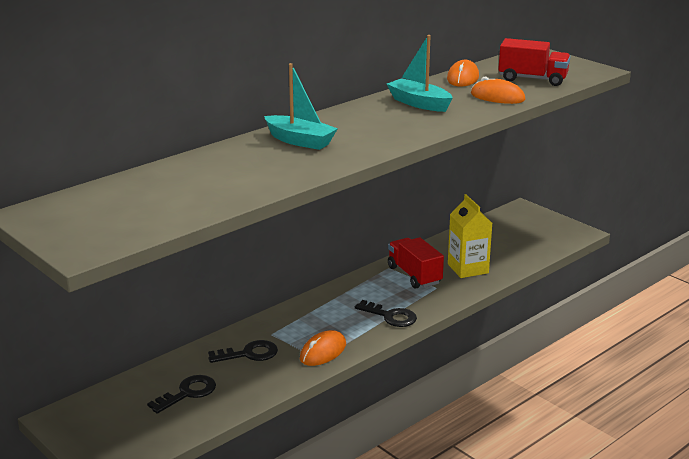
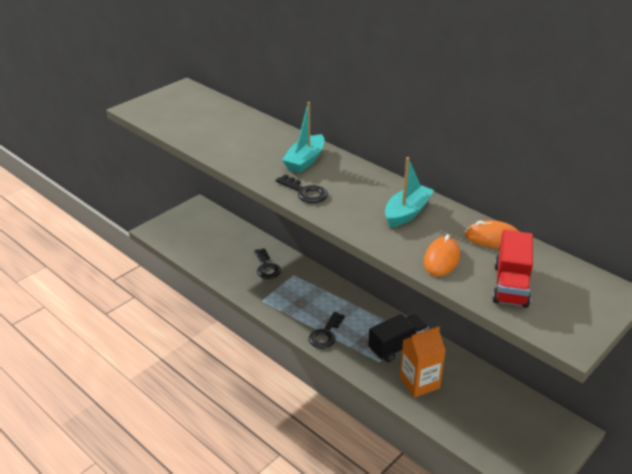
camera: 85 degrees right, 10 degrees up
(188, 393) = (220, 247): black key -> black key (305, 192)
(323, 352) = (271, 301): orange mouse -> none
(414, 275) = (397, 347): red truck -> black truck
(468, 268) = (419, 383): yellow carton -> orange carton

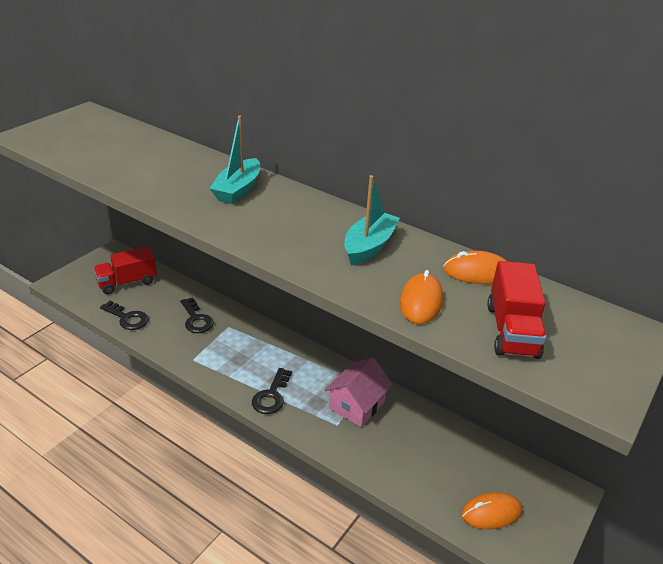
camera: 10 degrees left, 0 degrees up
(210, 232) = (127, 282): none -> red truck
(305, 192) = (241, 226): black key -> black key (127, 318)
(397, 347) = (356, 405): black truck -> pink house
(419, 383) = (387, 448): orange carton -> none
(501, 440) = (491, 513): none -> orange mouse

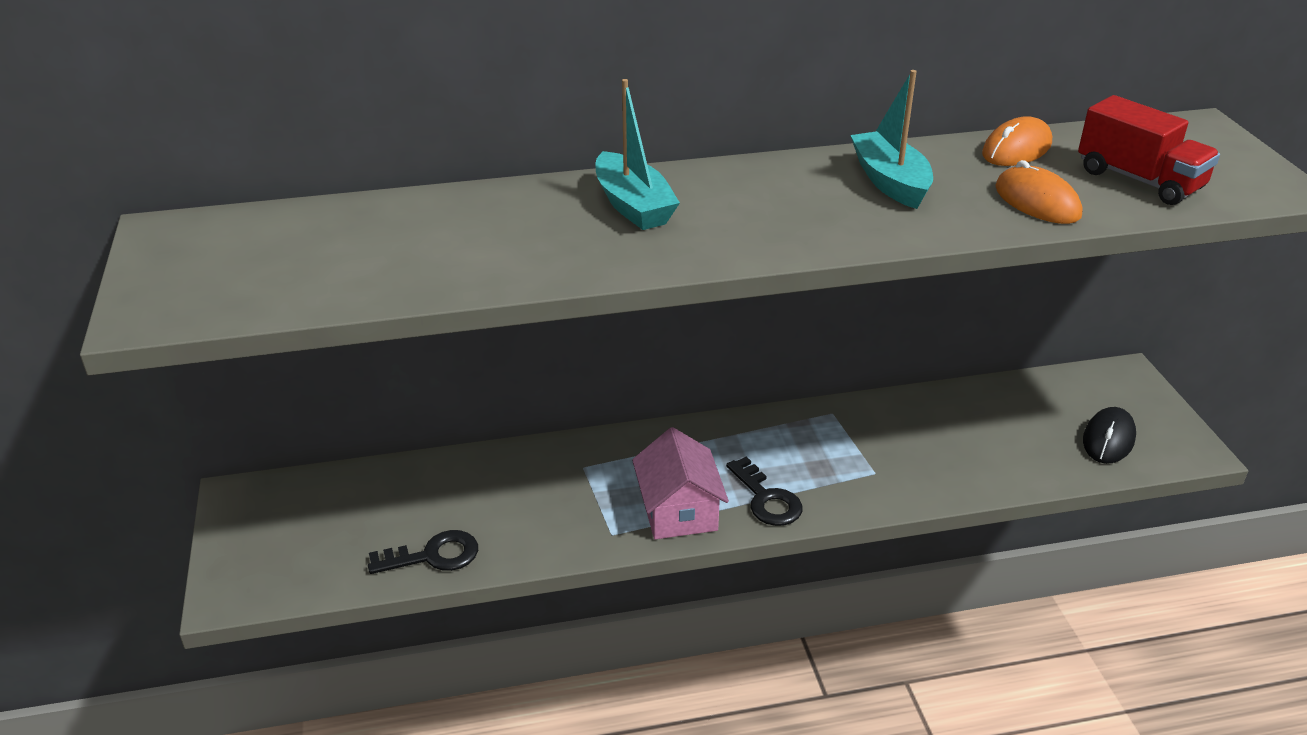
camera: 45 degrees left, 0 degrees up
(127, 282) = (343, 516): red truck -> none
(196, 319) = (529, 488): black key -> none
(356, 405) = (859, 440): pink house -> pink house (678, 511)
(491, 513) = (1108, 439): orange mouse -> black mouse

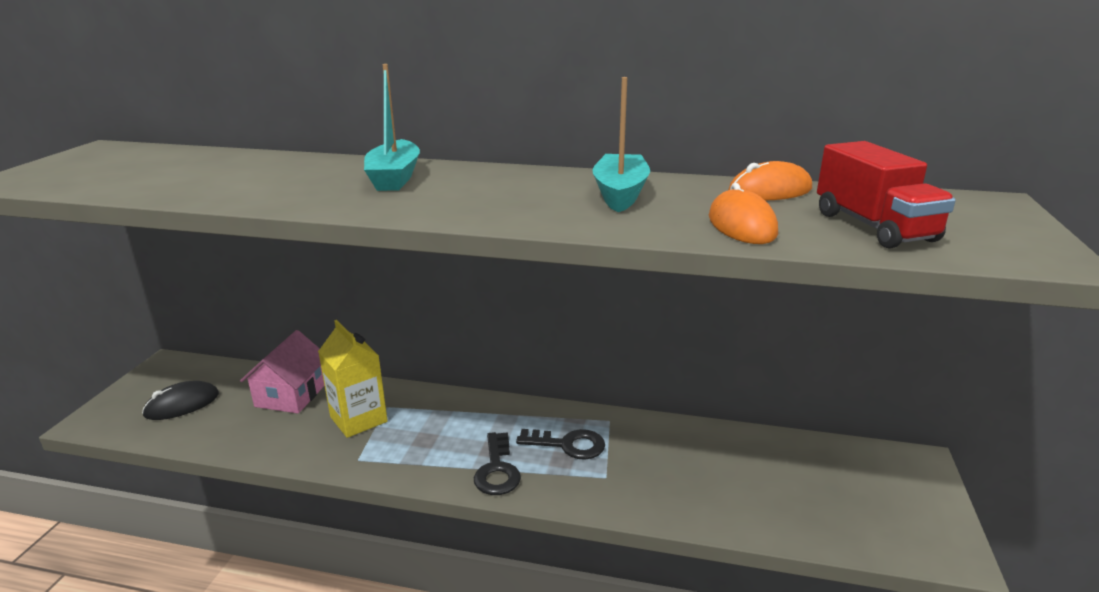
camera: 25 degrees right, 10 degrees down
(433, 556) = (229, 436): black key -> black key (568, 445)
(566, 491) = (358, 419): none -> yellow carton
(678, 511) = (422, 458): pink house -> pink house (291, 395)
(1108, 439) = (858, 514): black mouse -> black mouse (182, 405)

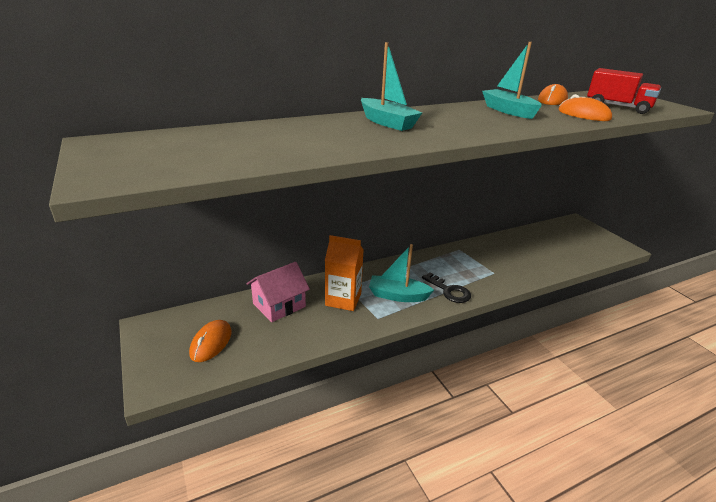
camera: 40 degrees left, 5 degrees up
(182, 405) = (211, 343): black mouse -> orange mouse
(291, 395) = (279, 305): pink house -> pink house turned 75 degrees clockwise
(358, 419) = (343, 299): yellow carton -> orange carton
(424, 444) = (398, 295): none -> turquoise boat
(568, 445) = (460, 266): black key -> none

